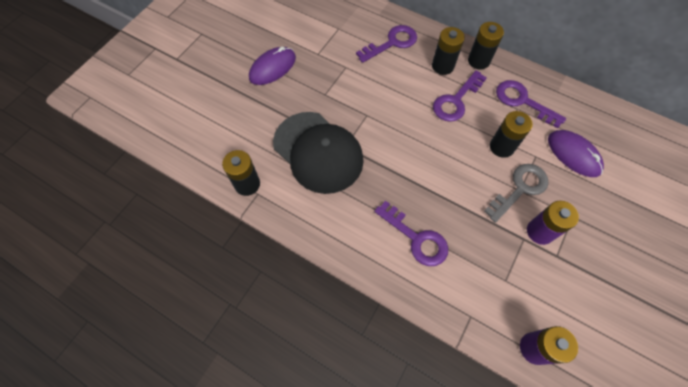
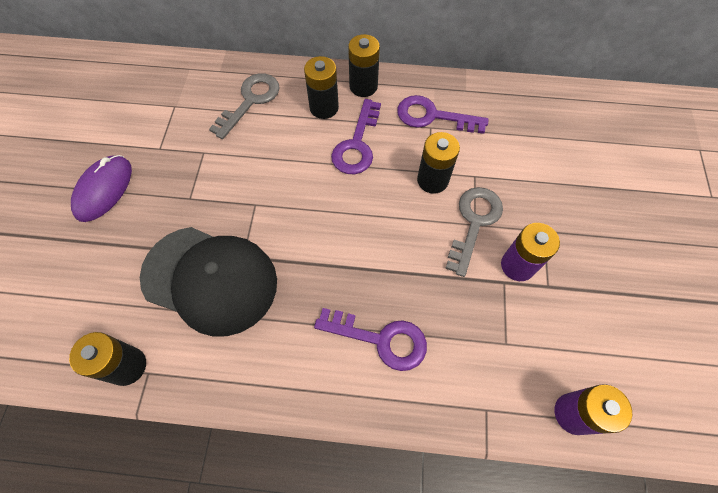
camera: 25 degrees left, 0 degrees up
(392, 43) = (251, 101): purple key -> grey key
(573, 154) = (514, 157): purple mouse -> none

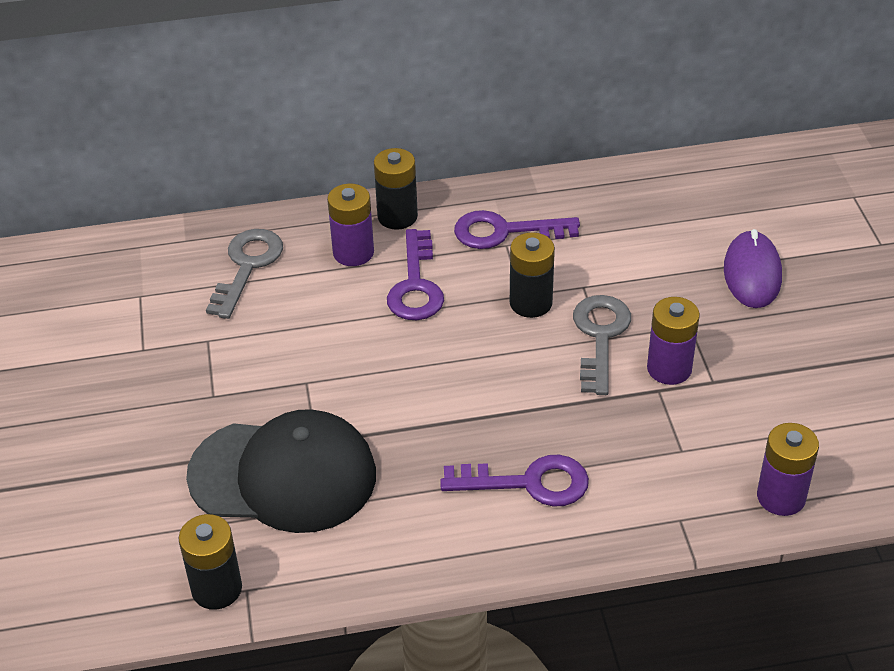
camera: 15 degrees left, 20 degrees down
(104, 189) = (87, 413): purple mouse -> purple mouse (752, 273)
(324, 107) = (353, 253): black battery -> purple battery

